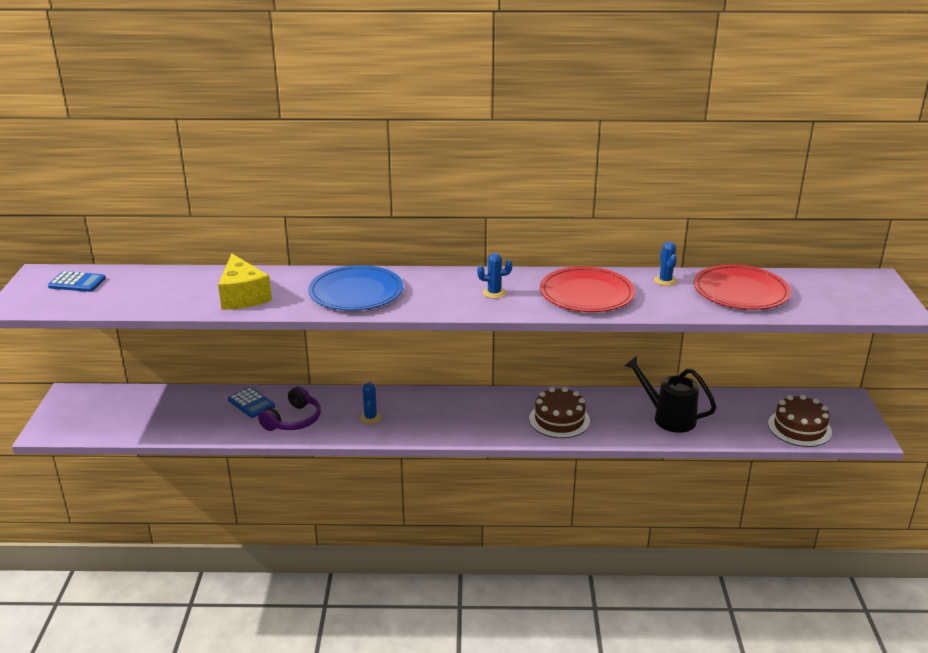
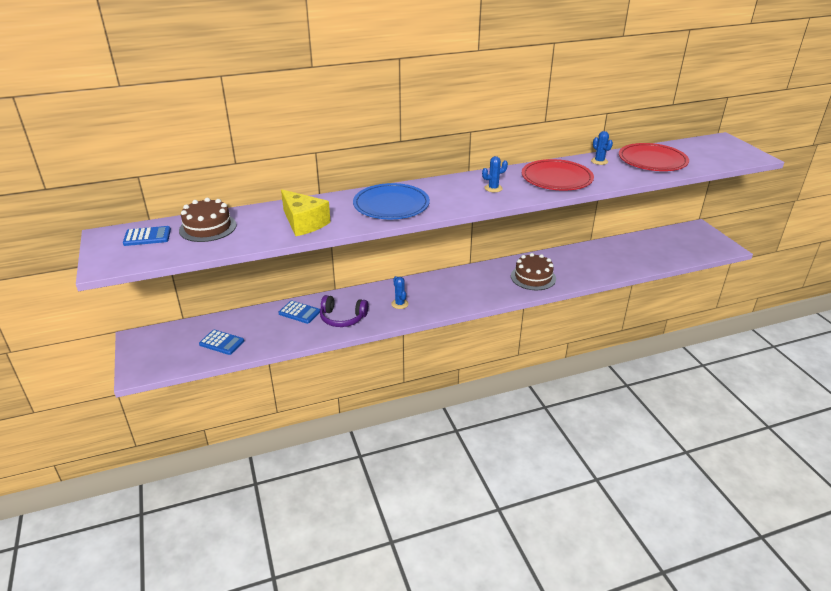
camera: 20 degrees left, 5 degrees up
(148, 419) = (221, 343): none -> blue calculator
(293, 420) = (342, 318): purple headphones -> purple headphones turned 90 degrees clockwise
(668, 417) = (601, 261): black watering can -> none
(799, 428) = (684, 251): brown cake -> brown cake (208, 227)

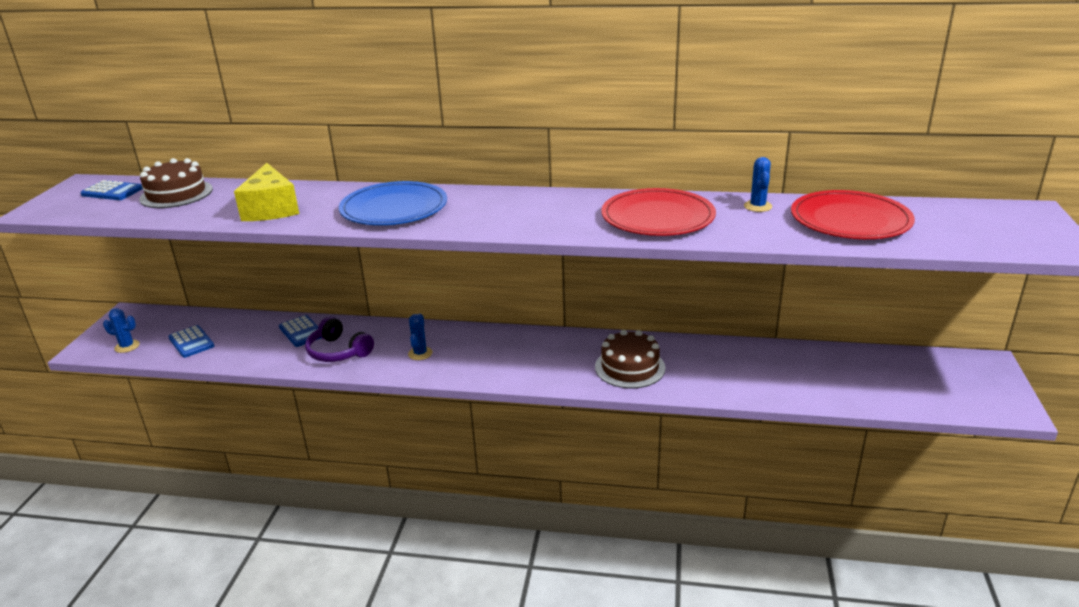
camera: 30 degrees right, 5 degrees down
(493, 188) = (549, 213): blue cactus -> blue cactus (127, 346)

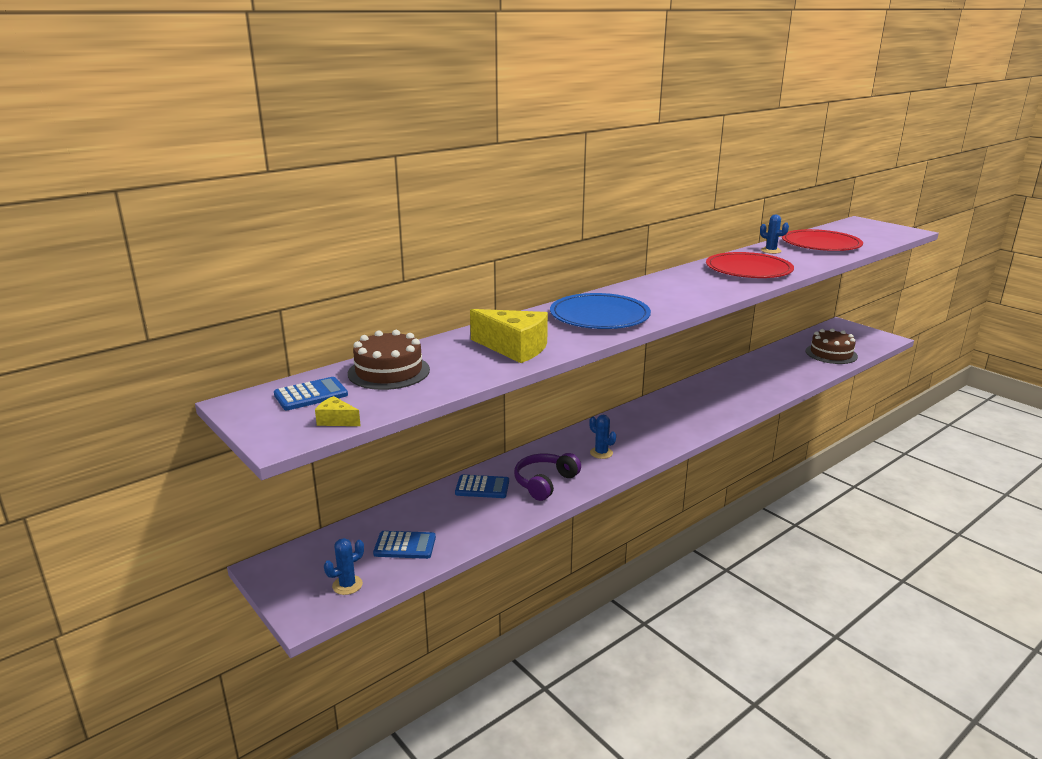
camera: 50 degrees left, 5 degrees down
(75, 212) = (336, 421): none -> yellow cheese
(338, 351) = (544, 482): purple headphones -> purple headphones turned 135 degrees clockwise
(630, 367) = (725, 398): brown cake -> brown cake (831, 354)

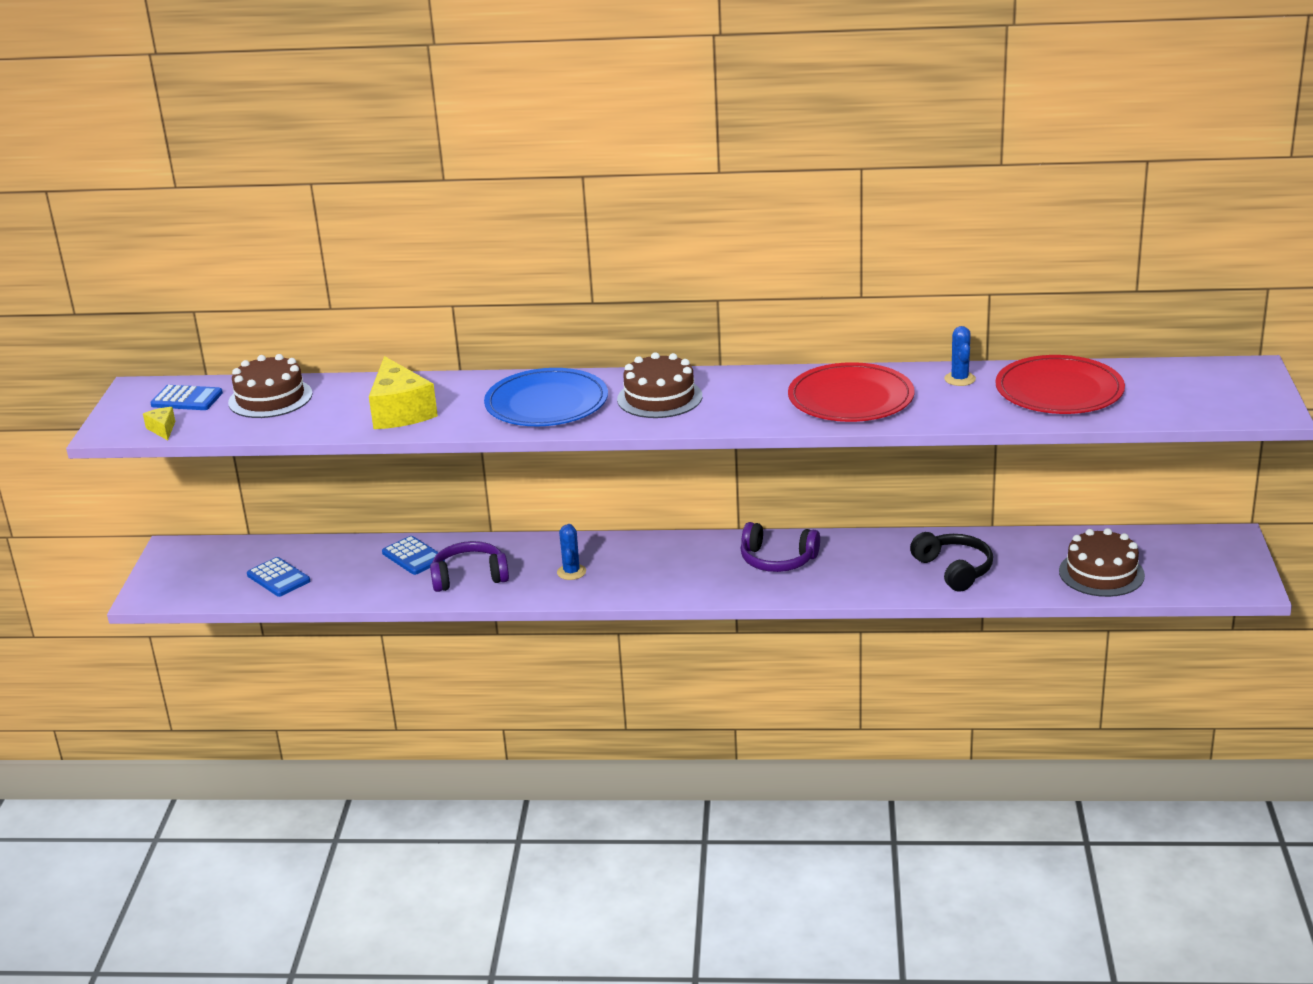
camera: 45 degrees right, 5 degrees up
(347, 585) = (198, 588): blue cactus -> none
(656, 295) = (659, 398): none -> brown cake
(693, 402) = (777, 560): none -> purple headphones
(776, 375) = (954, 570): none -> black headphones

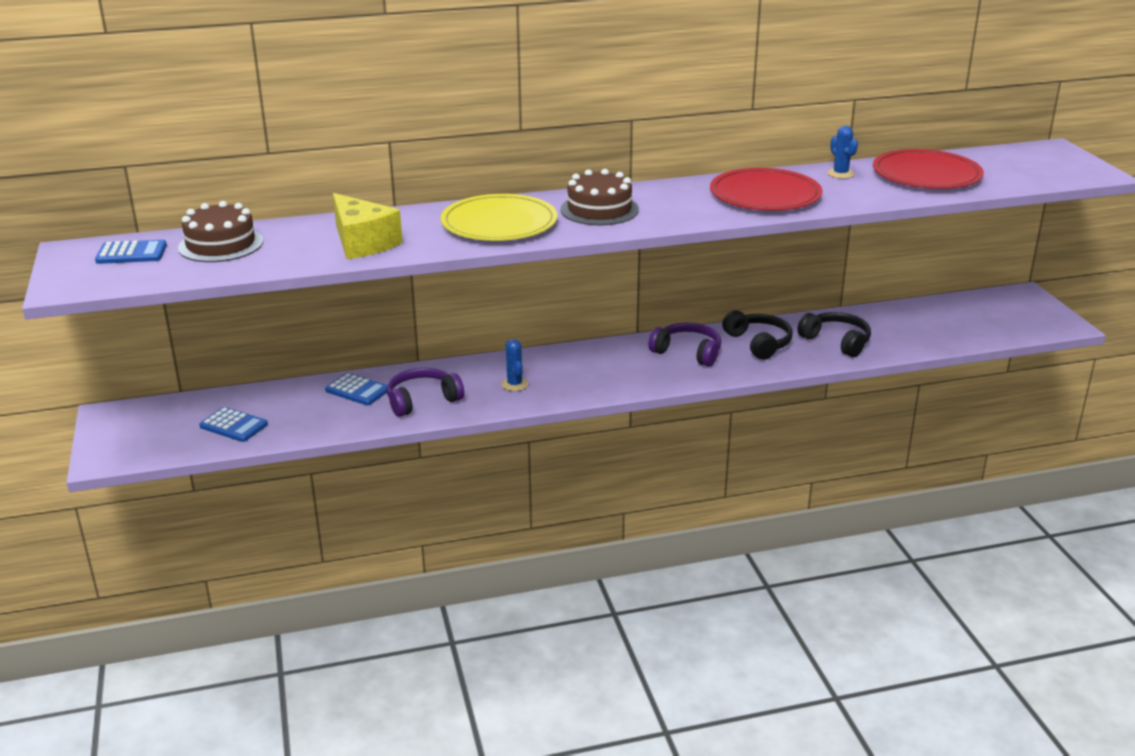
camera: 20 degrees left, 0 degrees up
(162, 429) = (122, 281): yellow cheese -> none
(546, 403) = (499, 223): blue plate -> yellow plate
(777, 560) = (688, 352): purple headphones -> purple headphones turned 150 degrees counterclockwise
(864, 559) = (759, 343): none -> black headphones
(1101, 573) = (951, 330): brown cake -> none

